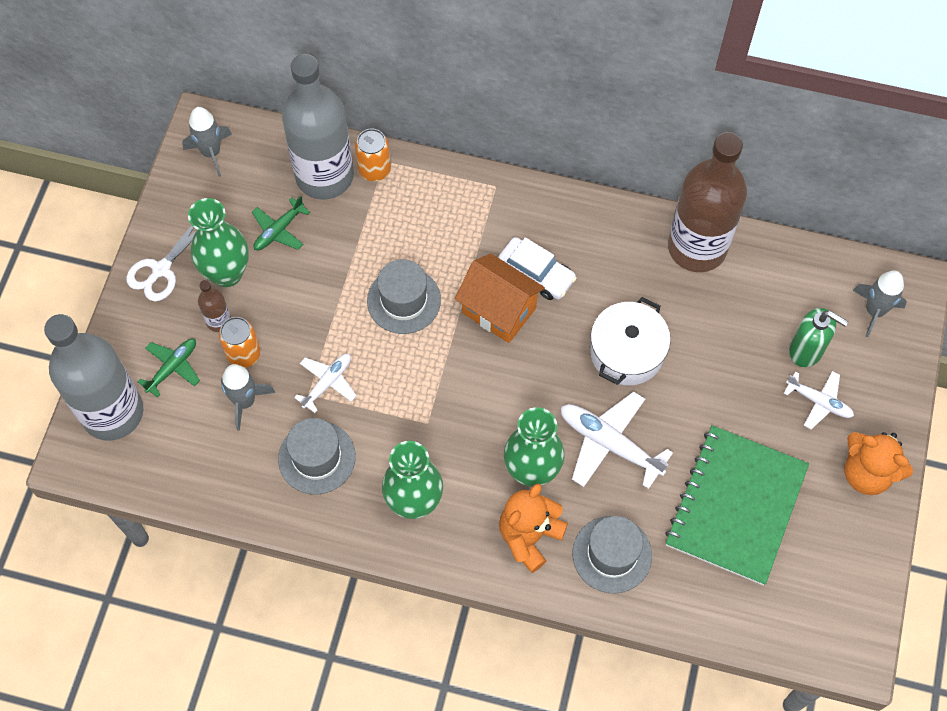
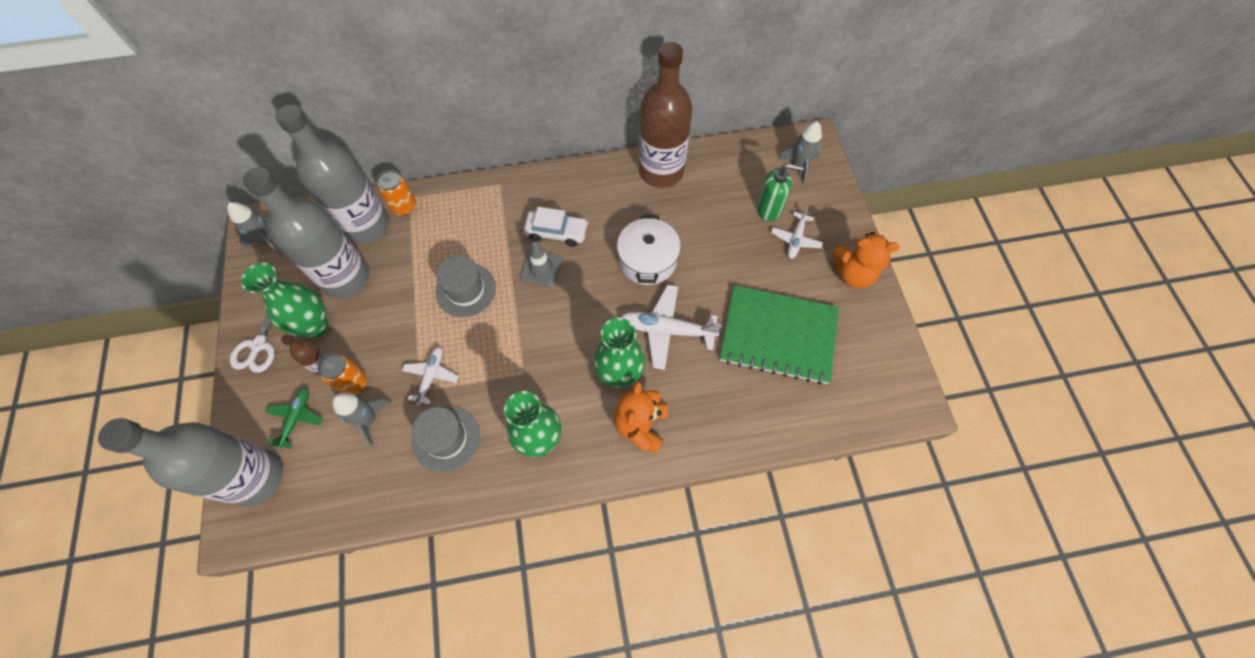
camera: 25 degrees left, 0 degrees up
(279, 230) = (346, 277): green plane -> grey bottle
(499, 310) = (541, 268): orange house -> grey traffic cone
(612, 554) = (708, 411): grey hat -> none
(736, 506) = (778, 335): green notebook -> green notebook turned 75 degrees counterclockwise
(819, 402) = (795, 239): white plane -> white plane turned 105 degrees clockwise

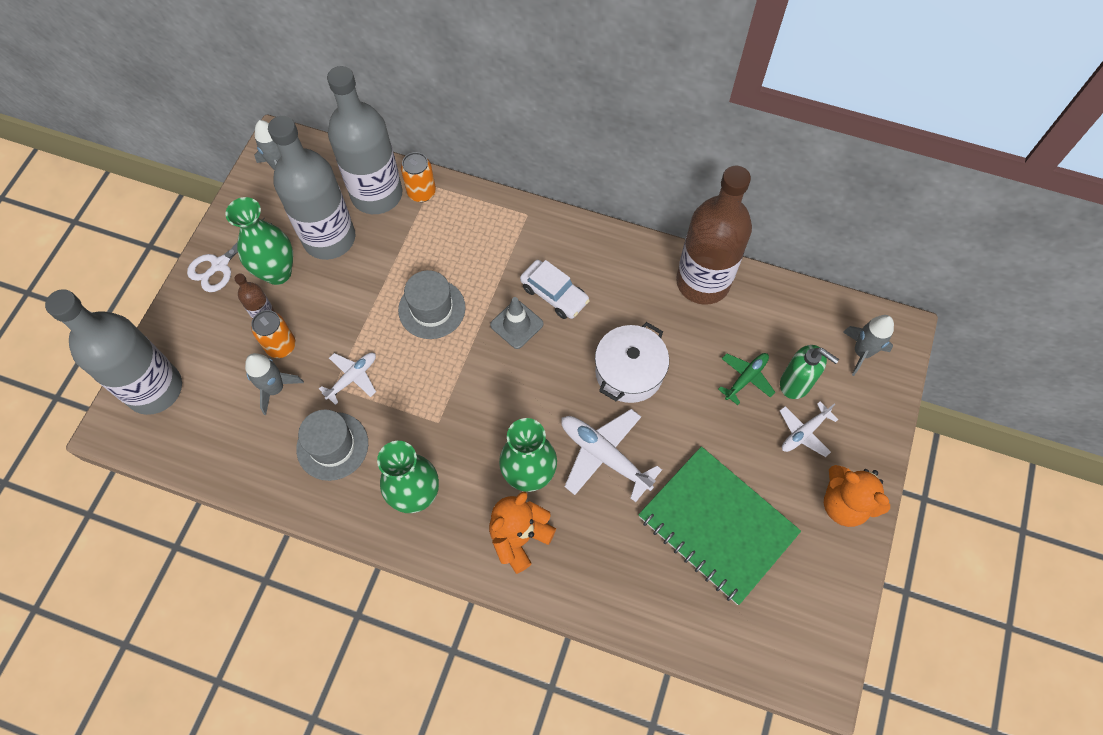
camera: 30 degrees right, 0 degrees up
(296, 418) = (215, 353): green plane -> green plane (746, 378)

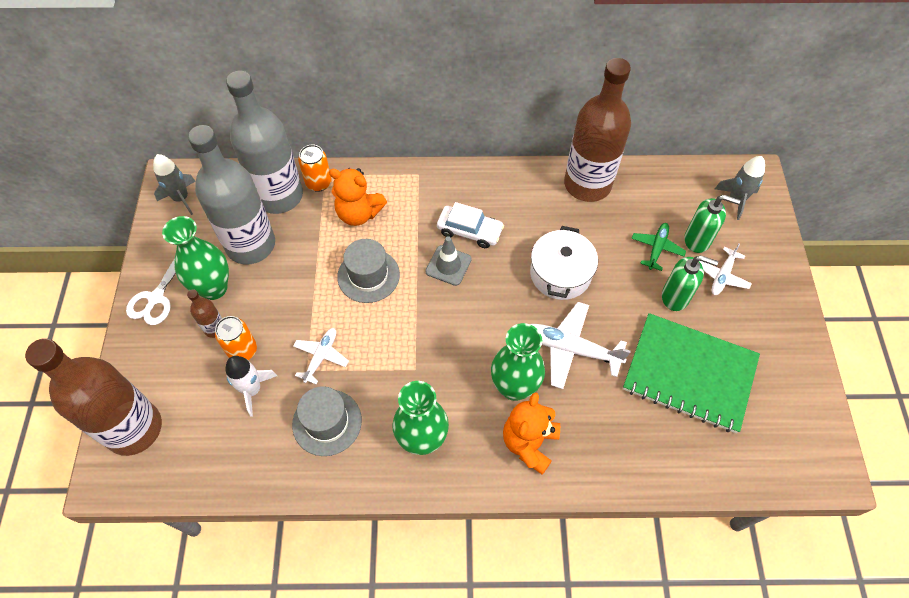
camera: 20 degrees left, 5 degrees down
(154, 389) = (134, 428): grey bottle -> brown bottle
(275, 389) = (252, 390): grey rocket -> white rocket
(741, 438) = (675, 297): none -> green soap dispenser
(844, 504) = (780, 321): orange teddy bear -> orange teddy bear (359, 213)

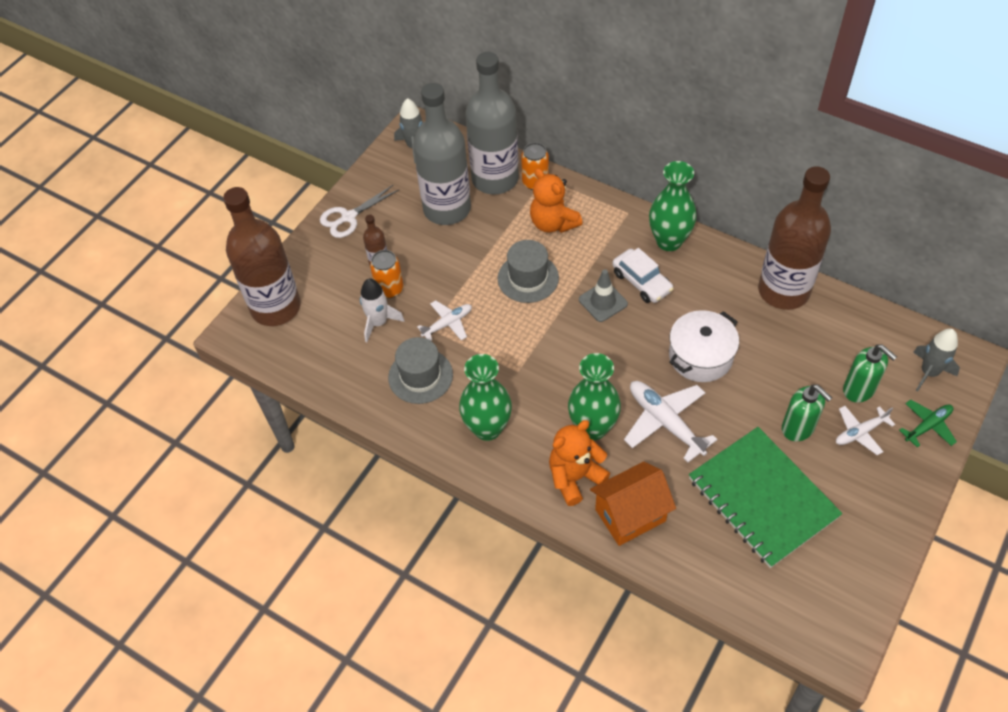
camera: 35 degrees right, 5 degrees down
(214, 288) = (397, 230): green vase -> green vase (669, 241)
(597, 451) = (630, 515): none -> orange house
(657, 248) = (811, 378): green plane -> green plane (928, 426)

